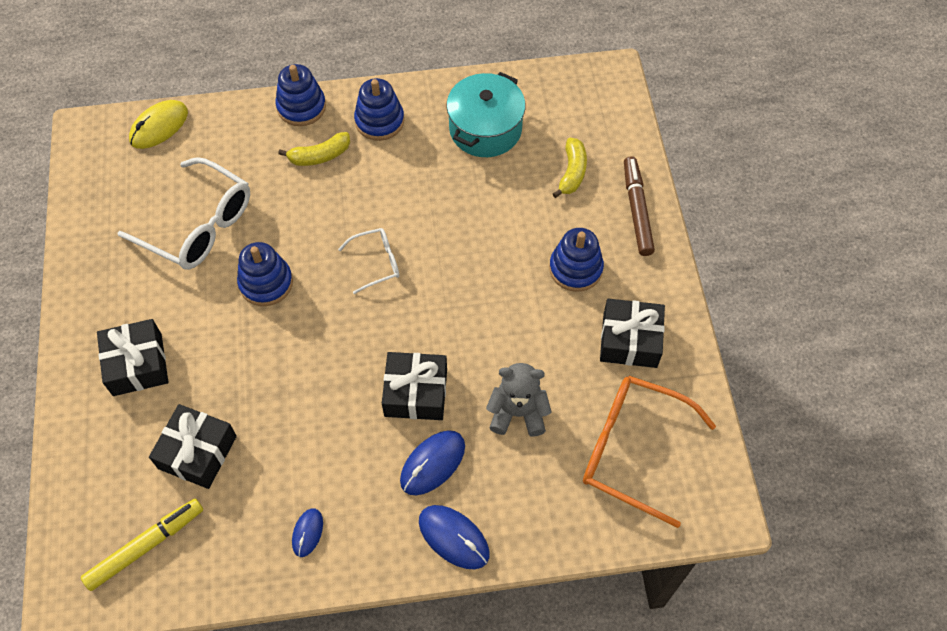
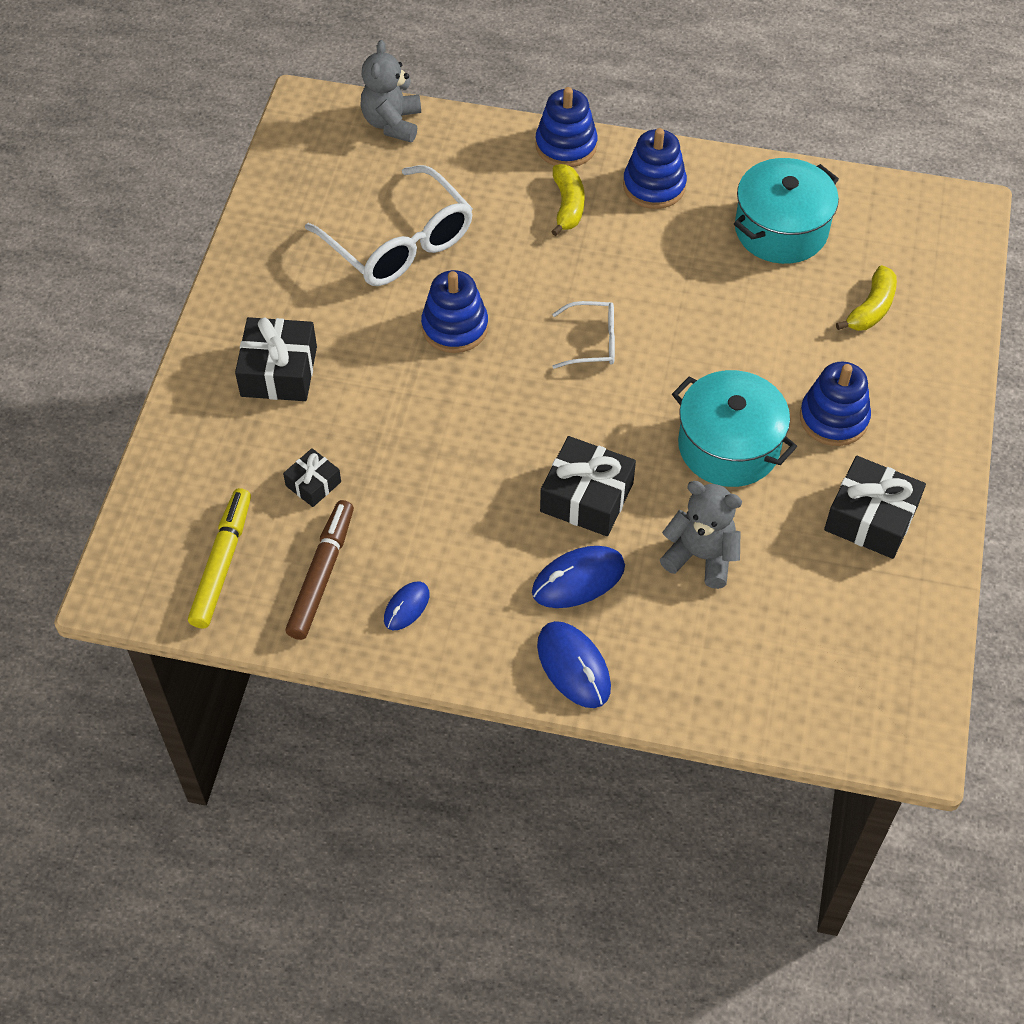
camera: 20 degrees right, 5 degrees down
(146, 546) = (222, 563): yellow marker -> yellow marker turned 60 degrees counterclockwise
(159, 126) = (392, 123): yellow mouse -> grey teddy bear
(197, 452) = (313, 484): black gift -> black gift, size x0.56
(319, 156) = (568, 206): yellow banana -> yellow banana turned 90 degrees counterclockwise
(507, 316) = (728, 446): none -> turquoise pot
(633, 450) = (827, 641): orange glasses -> none
(637, 210) = (937, 374): brown marker -> brown marker (322, 575)

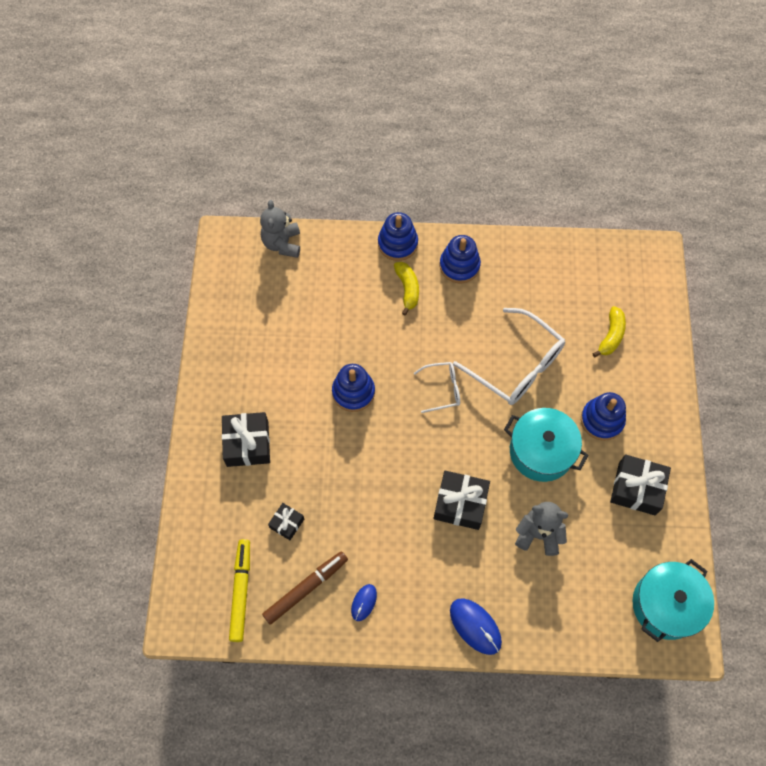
camera: 10 degrees left, 10 degrees up
(322, 575) = (306, 588): brown marker -> brown marker turned 45 degrees clockwise
(399, 242) = (305, 334): white glasses -> white glasses (516, 365)
(578, 580) = (466, 564): blue mouse -> none
(781, 229) = (545, 286): turquoise pot -> turquoise pot (666, 605)

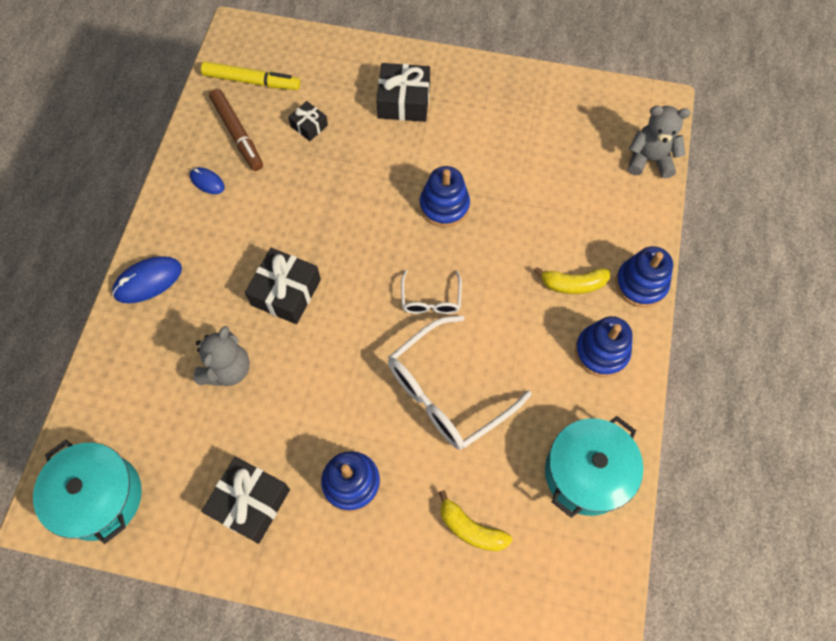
camera: 100 degrees right, 0 degrees up
(541, 451) = (327, 396): turquoise pot -> turquoise pot (586, 473)

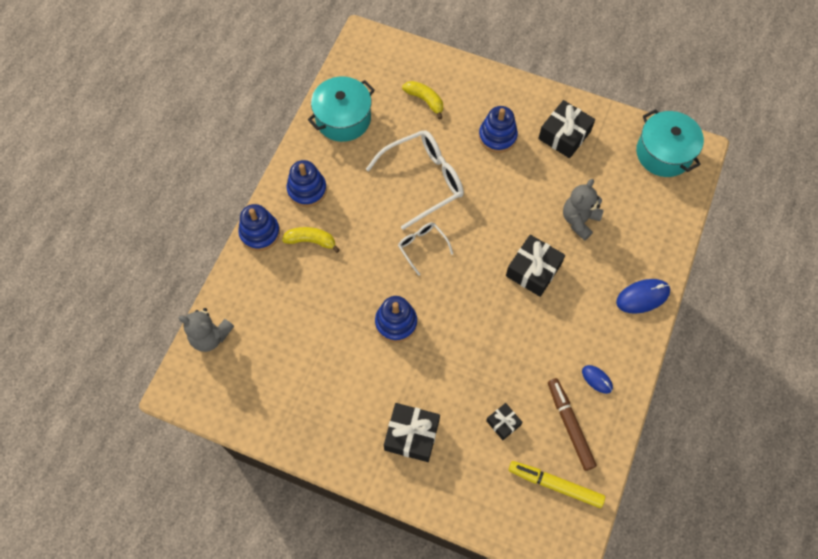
camera: 170 degrees left, 0 degrees up
(431, 299) = (422, 247): white glasses -> white glasses turned 45 degrees counterclockwise

